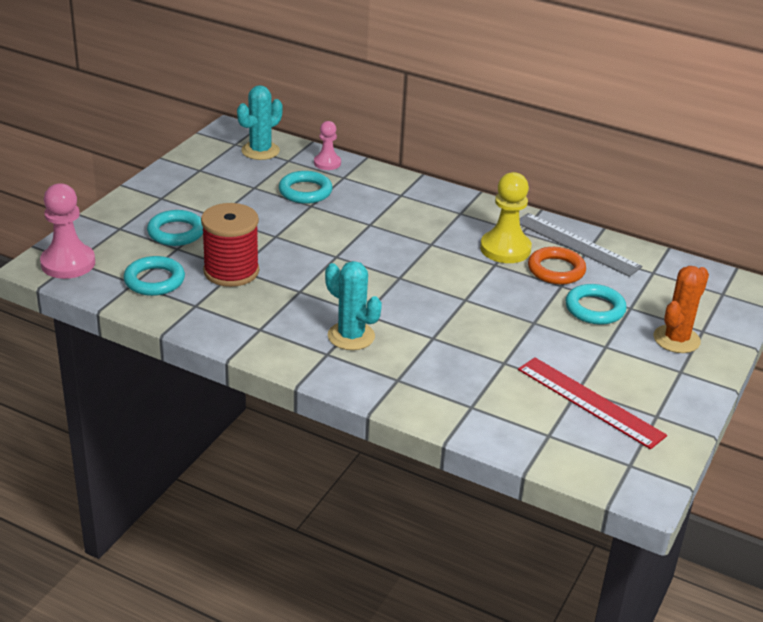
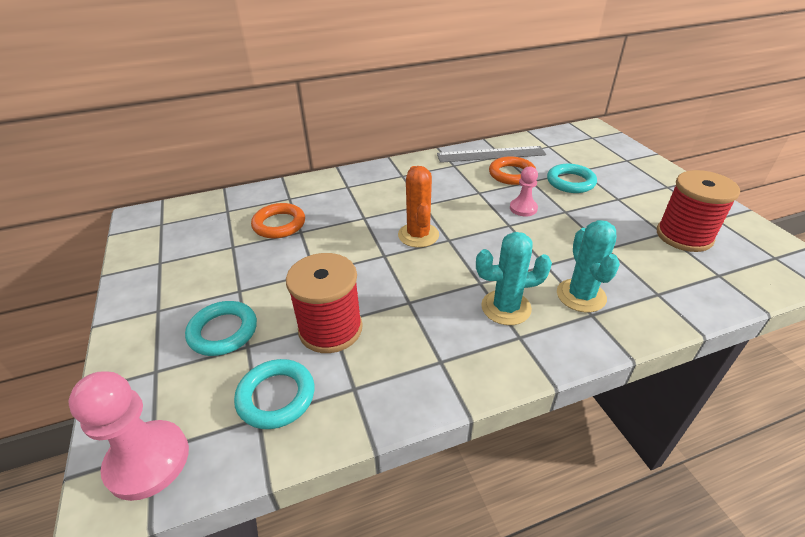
camera: 45 degrees left, 5 degrees up
(260, 151) = (193, 217): turquoise cactus -> turquoise cactus (581, 295)
(305, 191) = (279, 224): turquoise ring -> orange ring
(327, 163) = (261, 196): pink pawn -> pink pawn (523, 208)
(505, 249) = (466, 180): yellow pawn -> none
(590, 402) = (684, 236): red ruler -> red spool
(676, 339) = (630, 172): orange cactus -> orange cactus (418, 235)

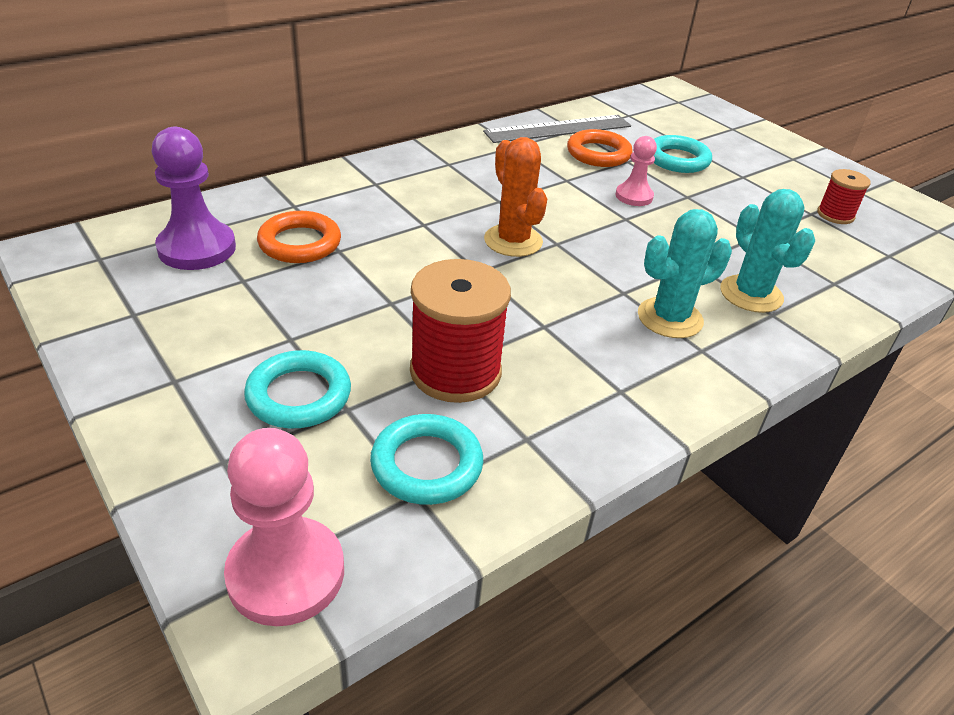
camera: 20 degrees left, 0 degrees up
(217, 222) = (197, 248): none -> purple pawn
(684, 236) = (835, 215): red spool -> red spool, size x0.55

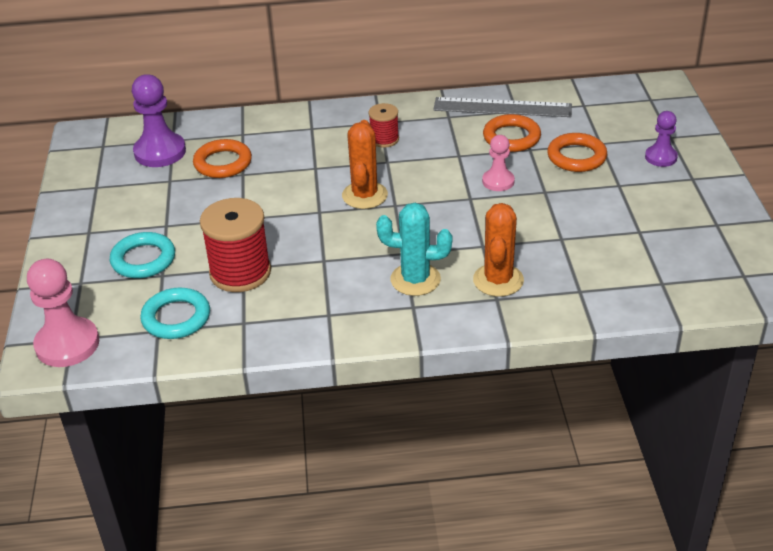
camera: 35 degrees right, 0 degrees up
(677, 159) = (576, 157): turquoise ring -> orange ring
(746, 146) = (661, 157): none -> purple pawn
(751, 294) = (498, 280): turquoise cactus -> orange cactus
(835, 215) = (660, 238): red spool -> red spool (384, 139)

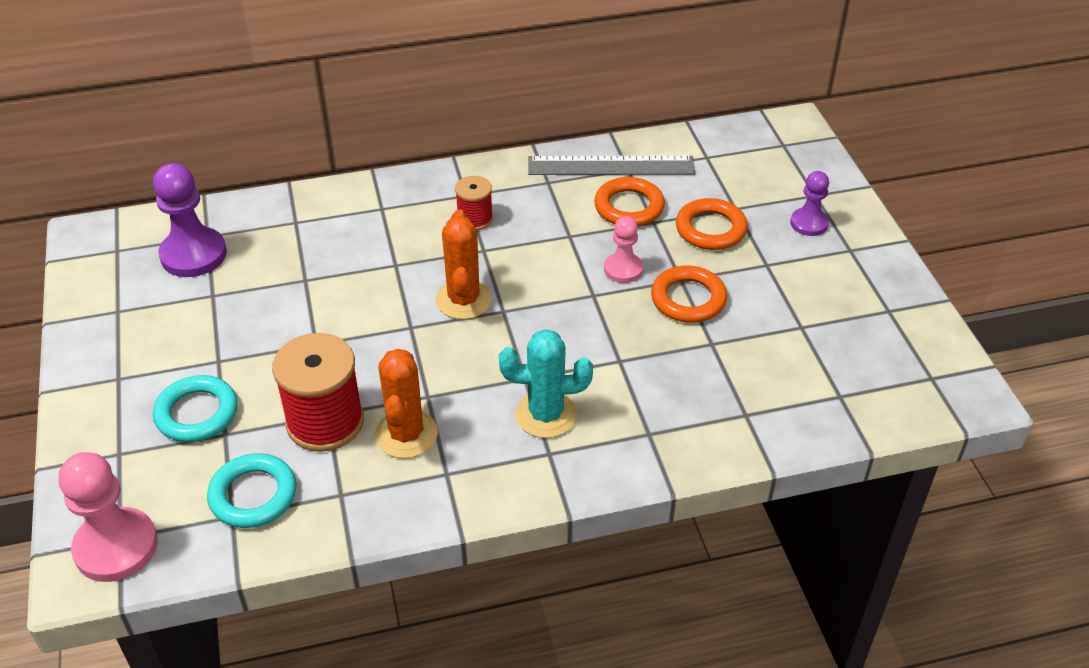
camera: 10 degrees left, 5 degrees up
(223, 163) = (277, 265): orange ring -> orange ring (688, 299)
(498, 280) = (646, 407): orange cactus -> orange cactus (406, 434)

